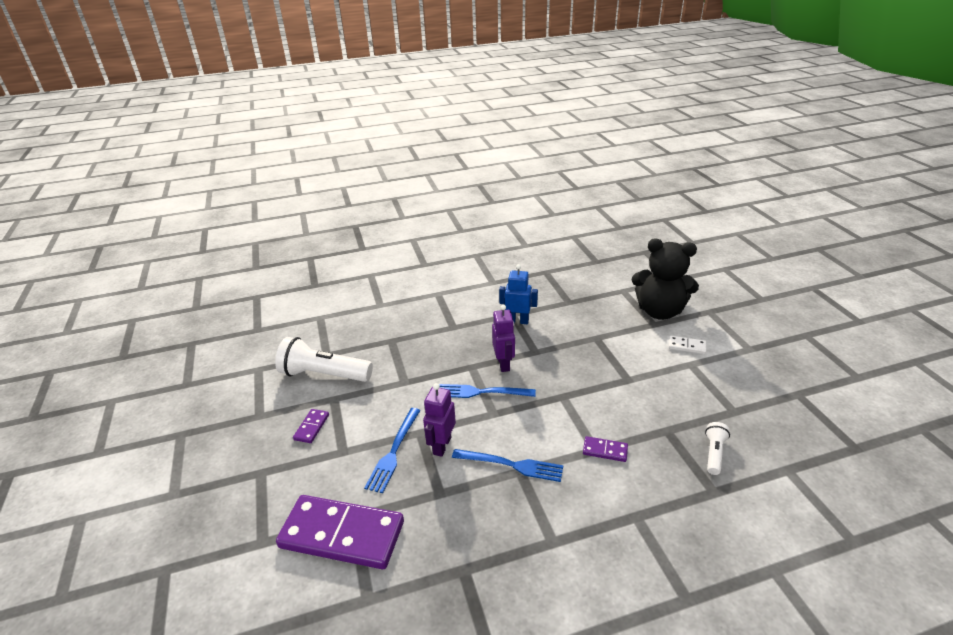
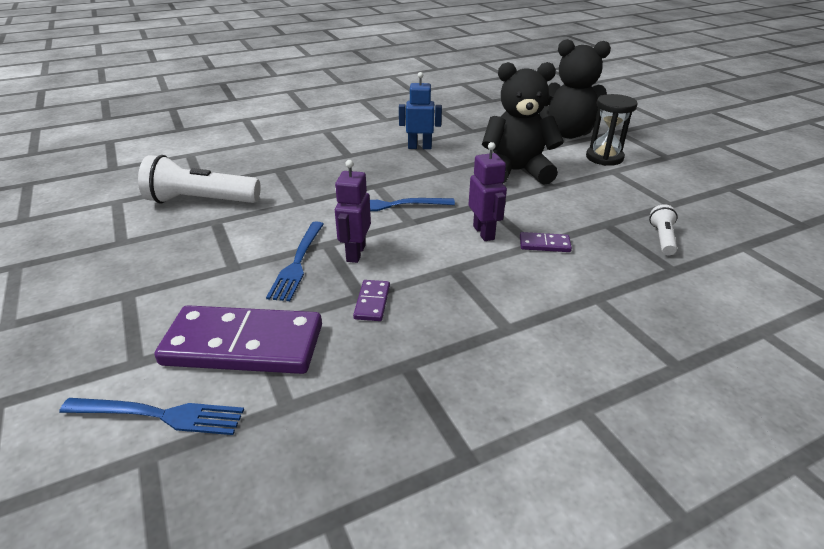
camera: 10 degrees left, 0 degrees up
(311, 427) = (190, 248): purple domino -> purple domino (372, 302)
(504, 364) = (412, 181): purple robot -> purple robot (484, 232)
(512, 465) = (443, 264): blue fork -> blue fork (161, 415)
(599, 359) = (516, 172): none -> black teddy bear
(687, 346) = (604, 158): white domino -> black hourglass

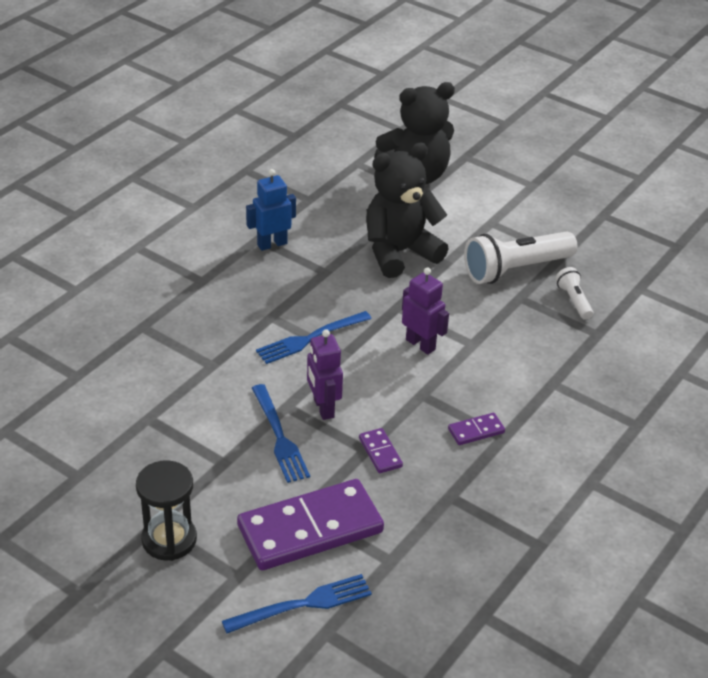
camera: 30 degrees left, 5 degrees up
(201, 201) = (103, 399): white flashlight -> white flashlight (515, 270)
(544, 244) = (481, 340): purple domino -> purple domino (476, 431)
(604, 158) = (473, 205): black hourglass -> black hourglass (169, 539)

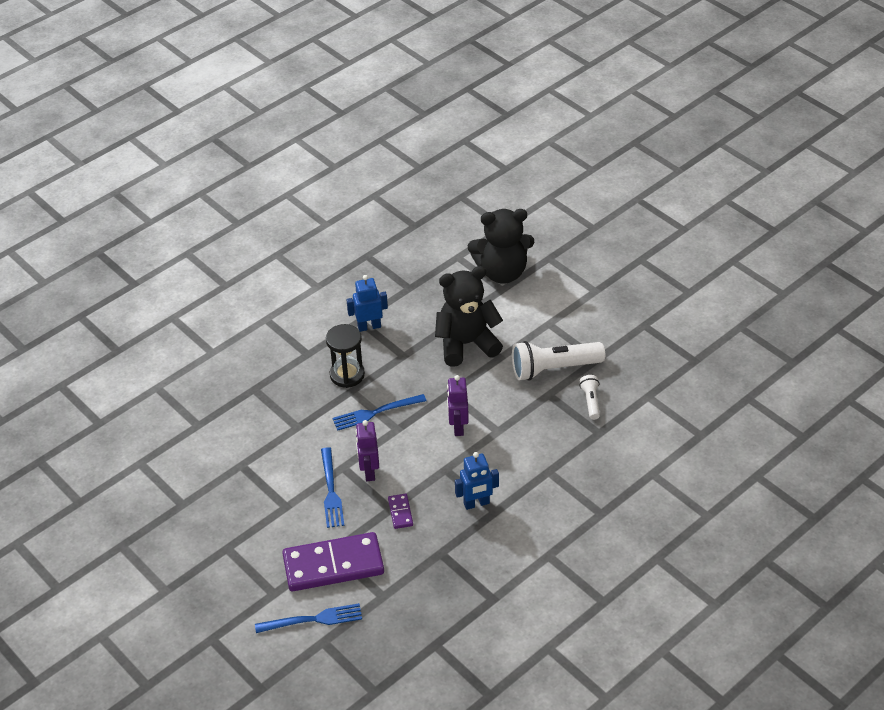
camera: 15 degrees right, 5 degrees up
(169, 539) = (234, 560): black hourglass -> black hourglass (347, 375)
(420, 344) = (458, 427): purple robot -> purple robot turned 150 degrees counterclockwise
(476, 431) = (476, 503): purple domino -> blue robot

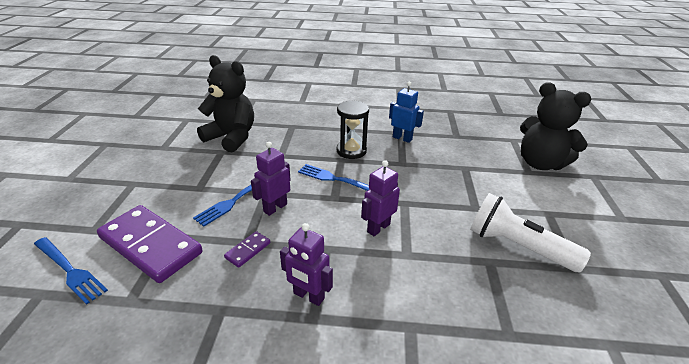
camera: 45 degrees right, 10 degrees down
(466, 344) = (458, 184): black teddy bear -> black teddy bear (231, 137)
(476, 503) = (308, 296): blue robot -> purple robot
(590, 401) = (529, 298): white flashlight -> none

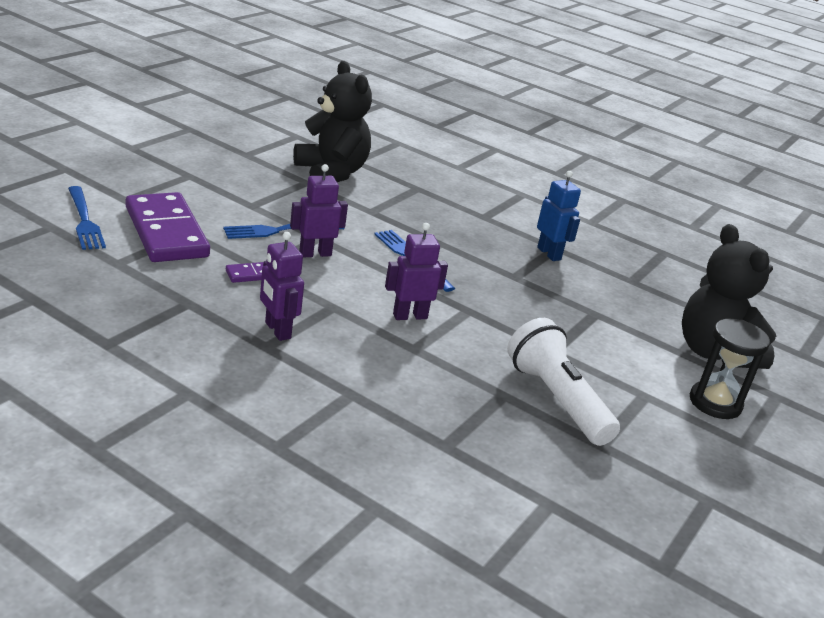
camera: 25 degrees right, 5 degrees down
(351, 151) = (464, 240): black hourglass -> black hourglass (715, 403)

